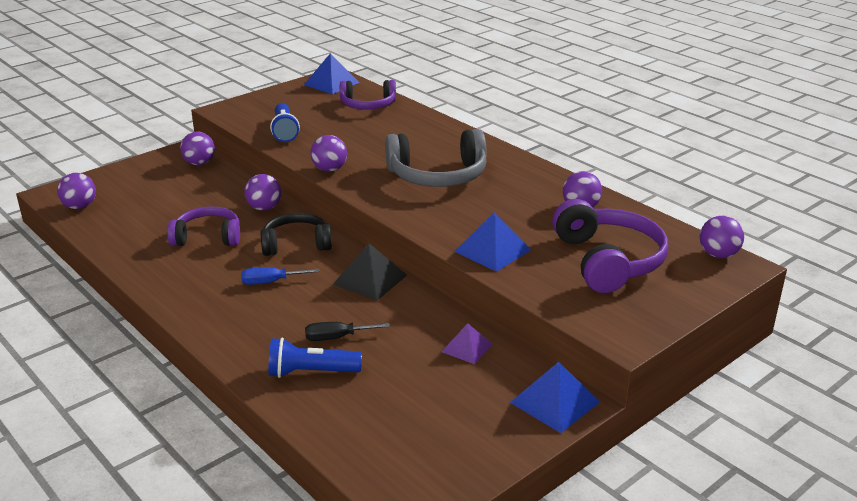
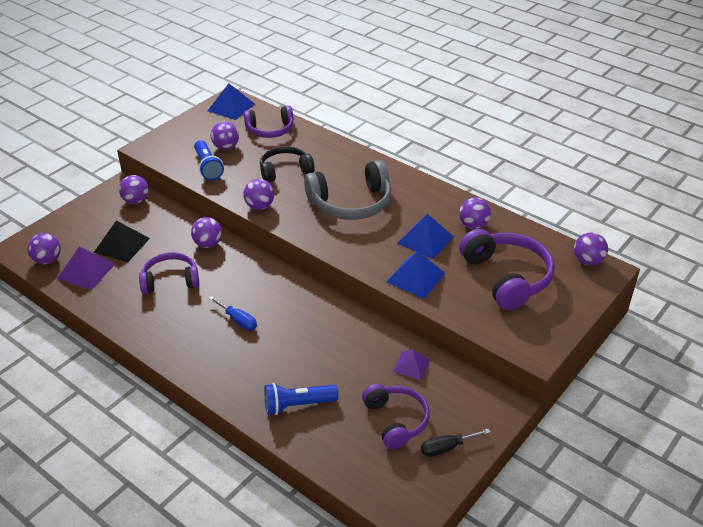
camera: 10 degrees left, 10 degrees up
(117, 220) = (86, 271): none -> purple pyramid
(271, 282) = (238, 320): blue screwdriver -> blue screwdriver turned 120 degrees counterclockwise
(296, 244) = (247, 279): black headphones -> black headphones (285, 170)
(312, 116) = (226, 147): none -> purple ball
(336, 338) = (308, 369): black screwdriver -> black screwdriver (446, 448)
(370, 279) = (317, 308): black pyramid -> black pyramid (121, 245)
(429, 402) = (396, 420): none -> purple headphones
(555, 402) = (489, 407): blue pyramid -> blue pyramid (425, 240)

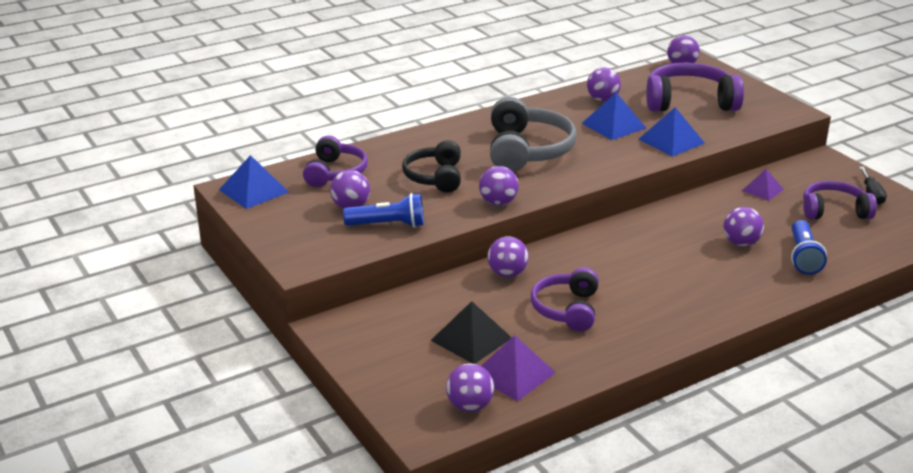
camera: 70 degrees left, 10 degrees down
(136, 201) = (375, 317): purple ball -> purple ball (741, 243)
(238, 320) = (661, 273): blue screwdriver -> none

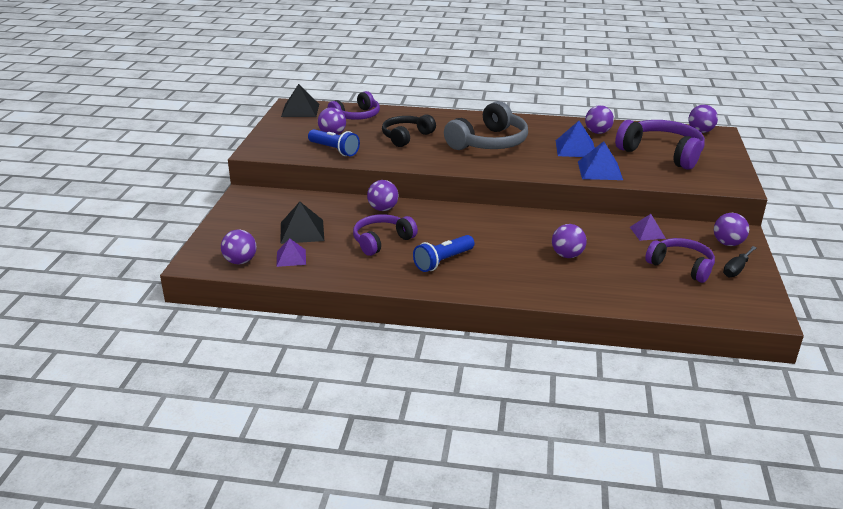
camera: 40 degrees right, 0 degrees up
(254, 191) = (300, 110): blue pyramid -> black pyramid
(498, 203) = (416, 162): purple ball -> purple ball (728, 243)
(513, 373) = (291, 258): purple pyramid -> purple pyramid, size x0.64
(803, 257) = (598, 282): blue flashlight -> blue flashlight (443, 261)

